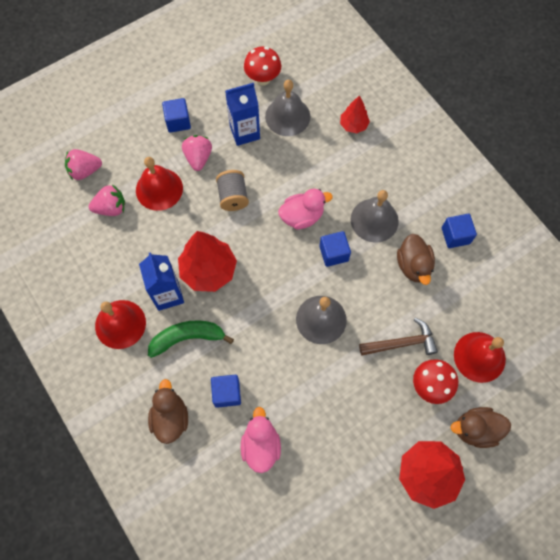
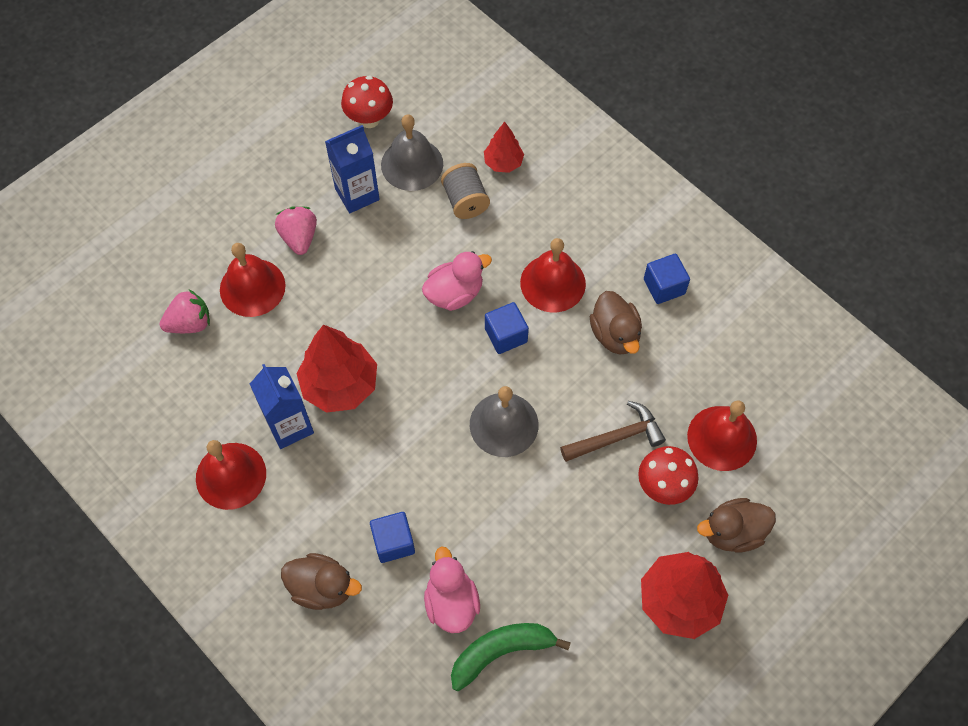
camera: 10 degrees left, 5 degrees down
(85, 171) = (144, 279): pink strawberry -> none
(170, 418) = (322, 587): brown duck -> brown duck turned 120 degrees clockwise
(178, 121) = (262, 193): blue cube -> none
(187, 338) = (327, 478): green banana -> green banana (501, 652)
(233, 197) = (356, 282): grey spool -> grey spool (465, 201)
(374, 220) = (553, 283): grey bell -> red bell

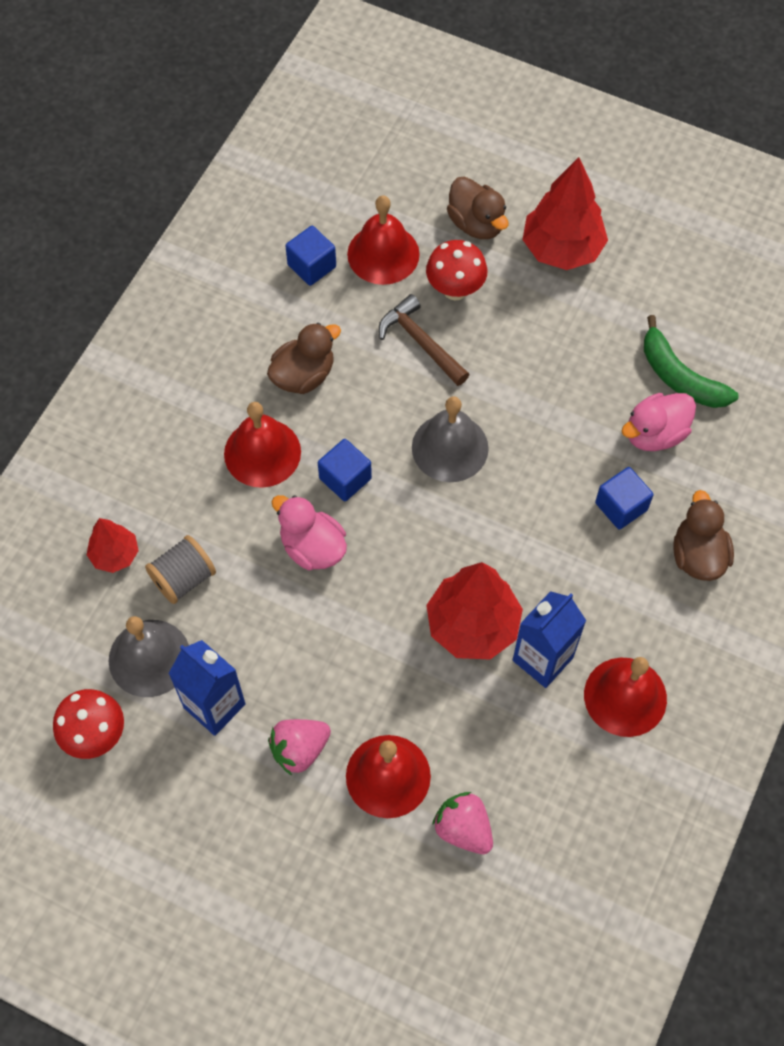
camera: 110 degrees left, 0 degrees up
(664, 286) = (228, 346): blue cube -> blue cube (312, 266)

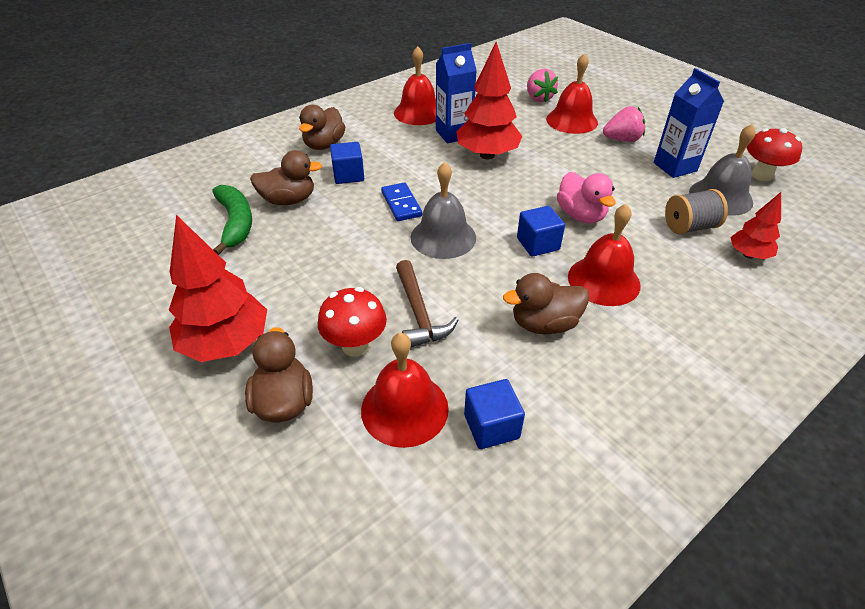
camera: 155 degrees left, 20 degrees down
(525, 481) = (401, 204): none -> blue domino
(654, 434) = (289, 200): pink duck -> brown duck

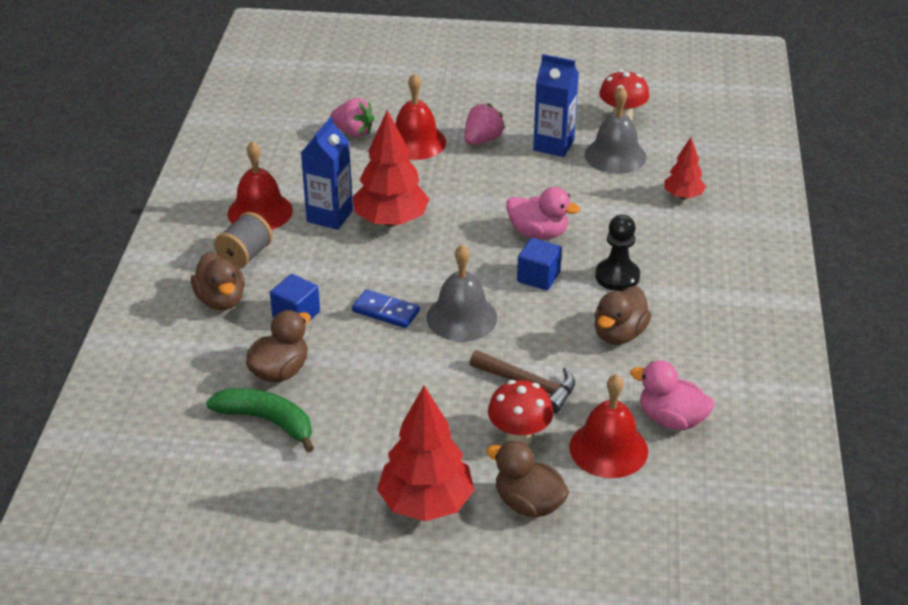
camera: 45 degrees left, 5 degrees down
(491, 426) = (671, 419): blue cube -> pink duck
(603, 280) = (617, 276): red bell -> black pawn
(689, 227) = (623, 196): grey spool -> grey spool (245, 256)

